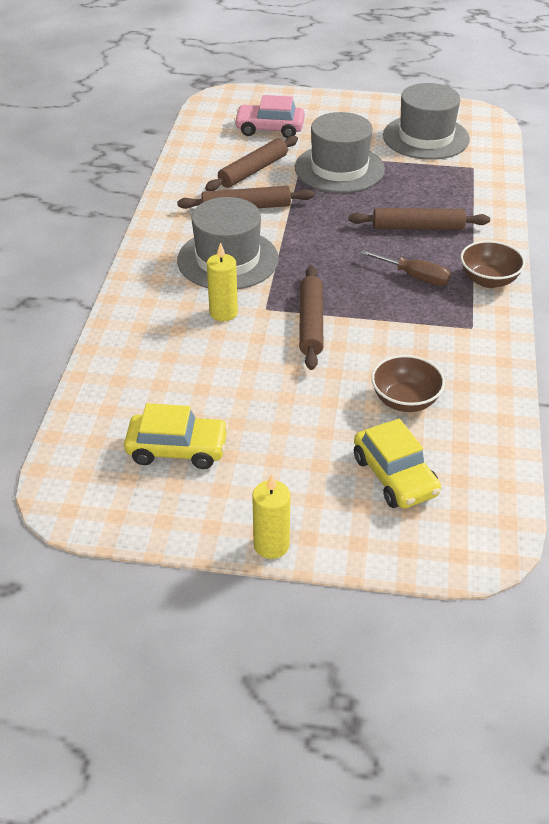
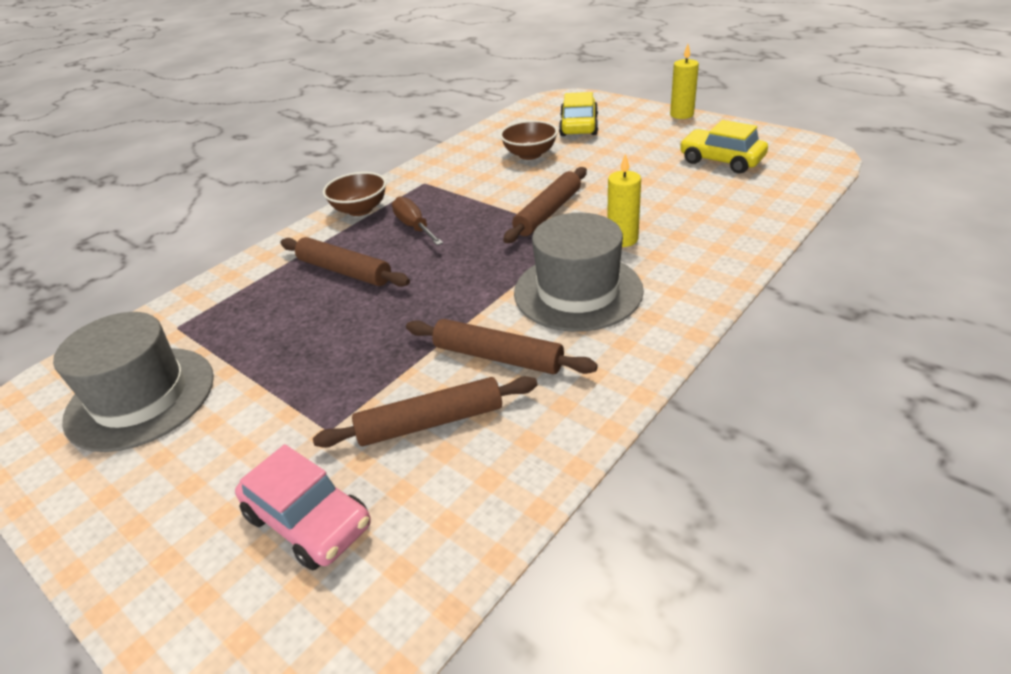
camera: 145 degrees left, 5 degrees down
(339, 168) = (316, 381): grey hat -> none

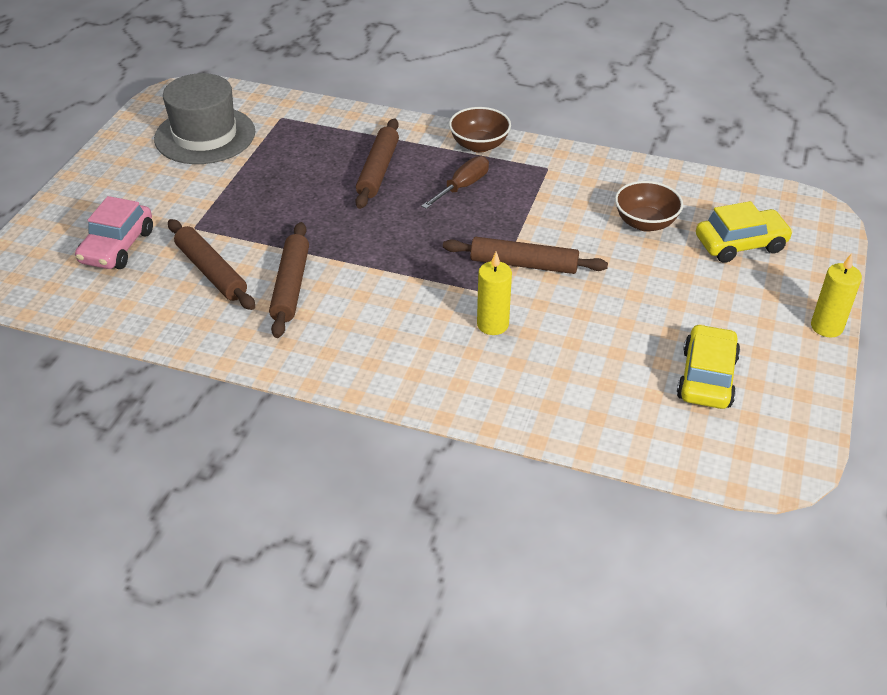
camera: 65 degrees right, 5 degrees up
(578, 291) = (393, 312): grey hat -> none

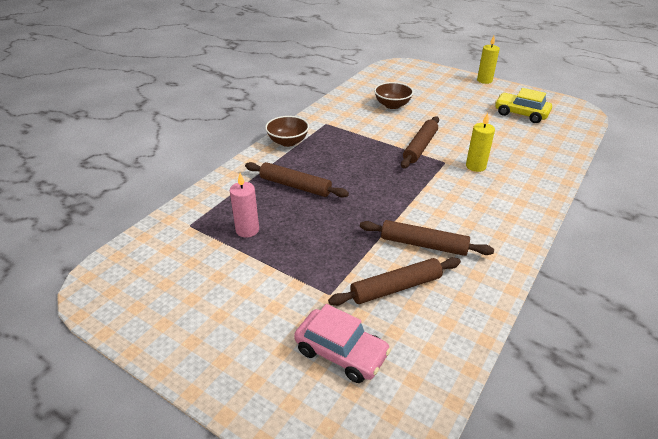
camera: 75 degrees left, 5 degrees down
(205, 135) = (186, 275): grey hat -> none
(283, 155) = (247, 230): none -> pink candle
(462, 187) = (332, 155): brown screwdriver -> none
(740, 244) = (418, 86): yellow car -> none

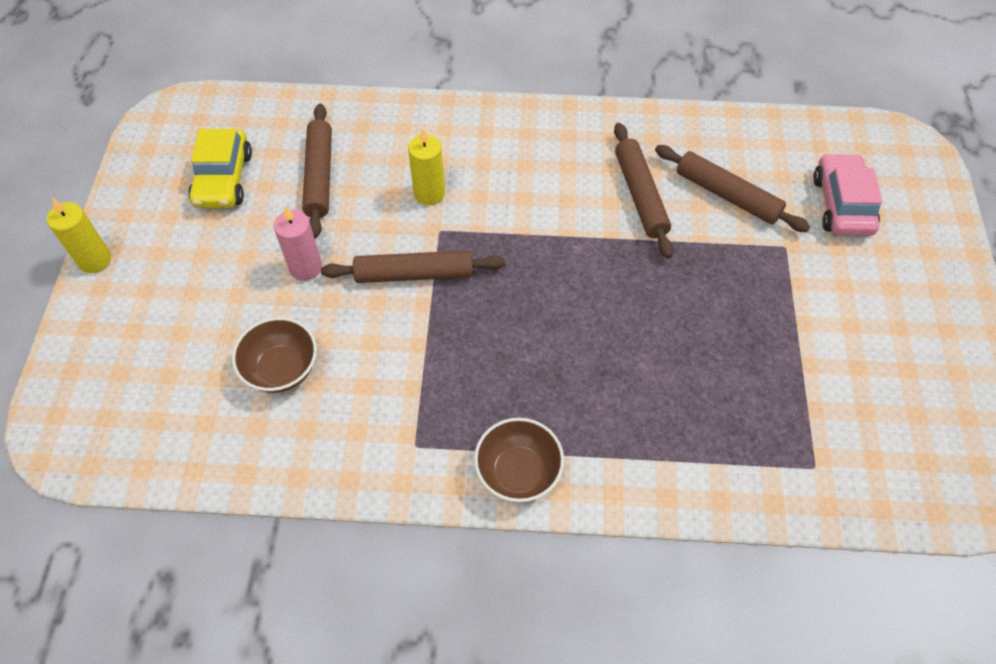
camera: 120 degrees left, 20 degrees up
(247, 230) = (764, 387): pink candle -> pink candle (306, 267)
(295, 186) = (631, 387): brown rolling pin -> brown rolling pin (319, 176)

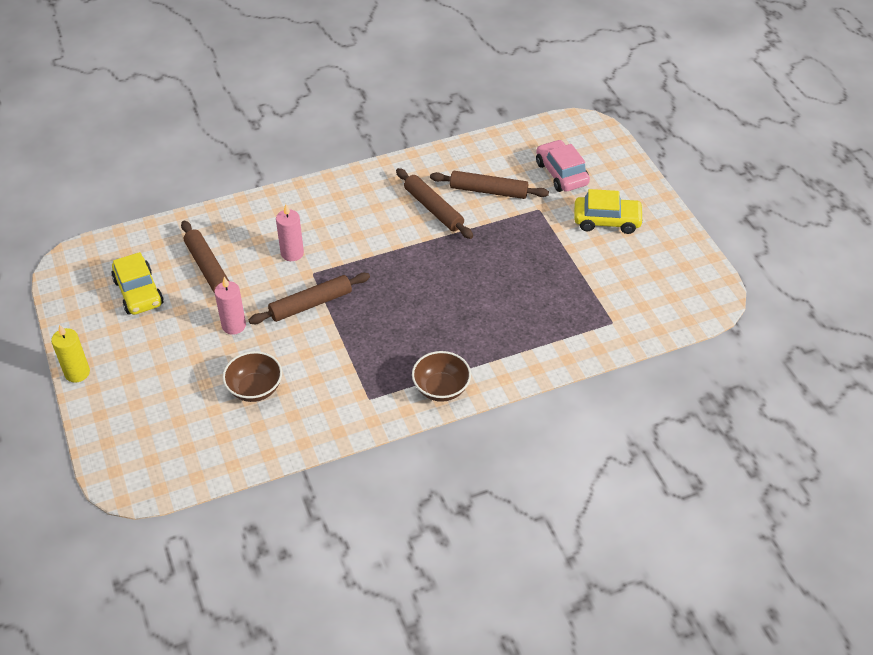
camera: 25 degrees left, 10 degrees down
(429, 193) = (292, 253): yellow candle -> pink candle
(877, 300) = (607, 221): none -> yellow car

